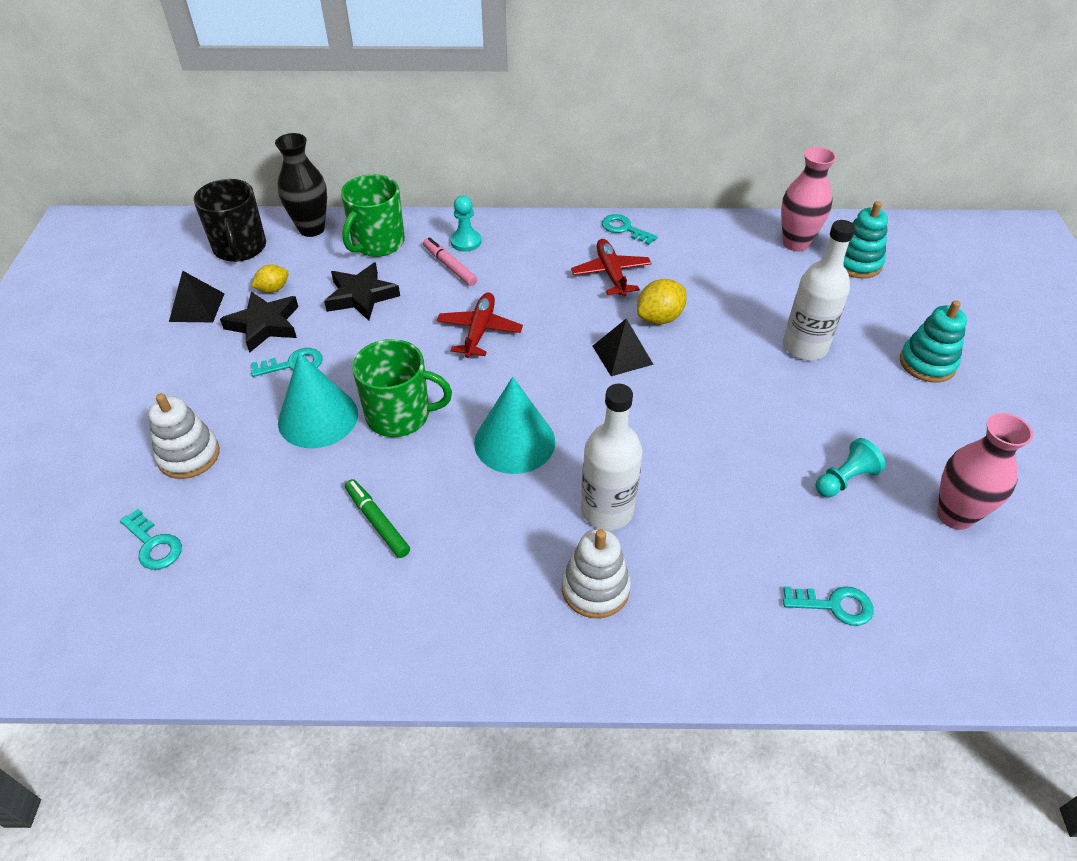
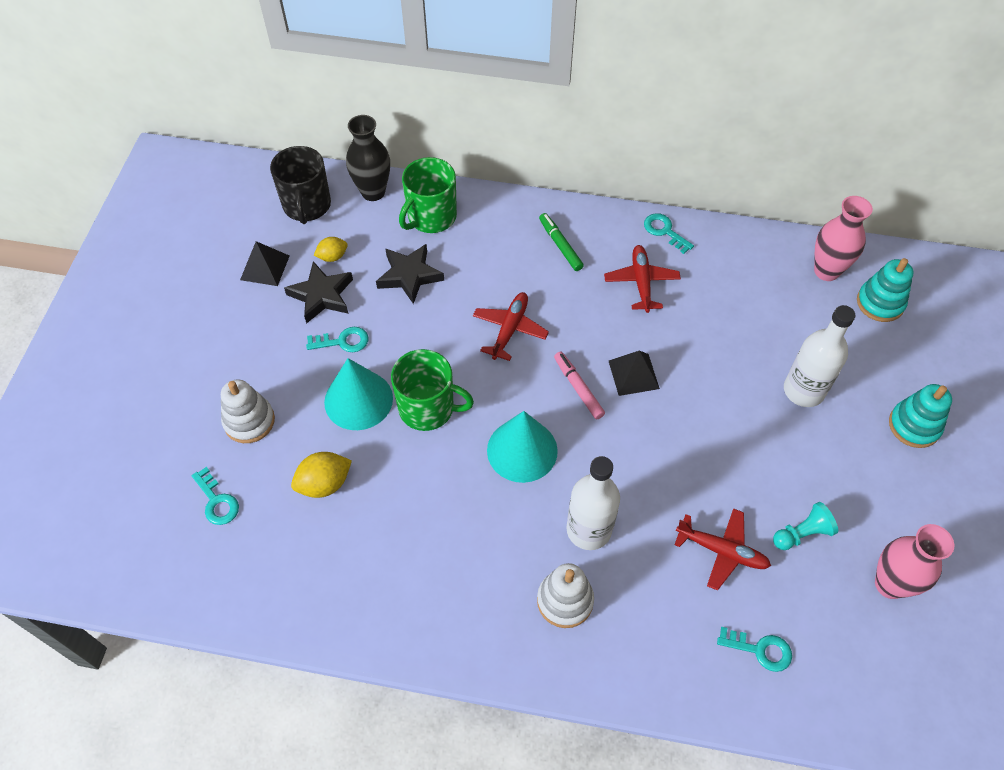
camera: 10 degrees right, 10 degrees up
(377, 522) = (396, 510): green marker -> green marker (560, 245)
(449, 266) = (493, 253): pink marker -> pink marker (578, 388)
(466, 242) = (512, 226): turquoise pawn -> none
(659, 318) = (676, 339): yellow lemon -> yellow lemon (324, 484)
(762, 510) = (722, 551): none -> red plane

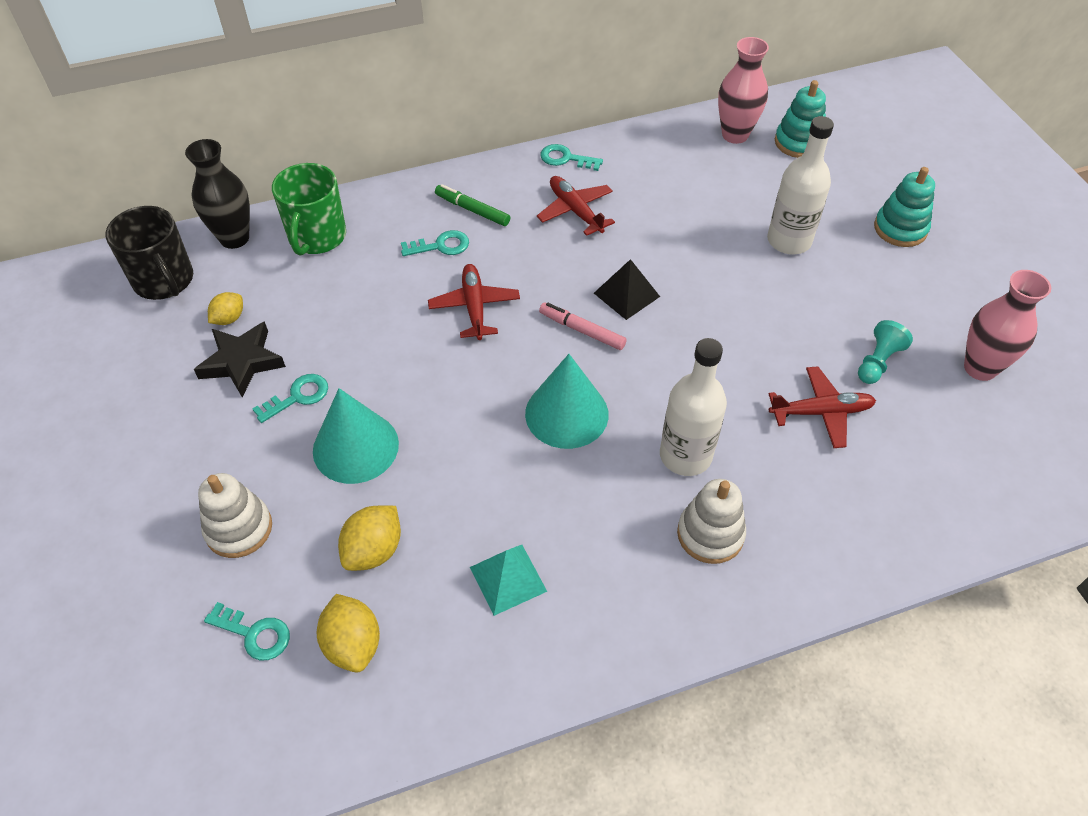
camera: 30 degrees left, 5 degrees down
(264, 267) = (153, 362): black pyramid -> none
(272, 543) = (353, 644): none -> yellow lemon
(399, 554) = (508, 579): none -> turquoise pyramid
(409, 275) = (331, 301): black star -> none
(428, 408) = (439, 419): green mug -> none
(760, 649) = (918, 482): turquoise key -> turquoise key (440, 246)

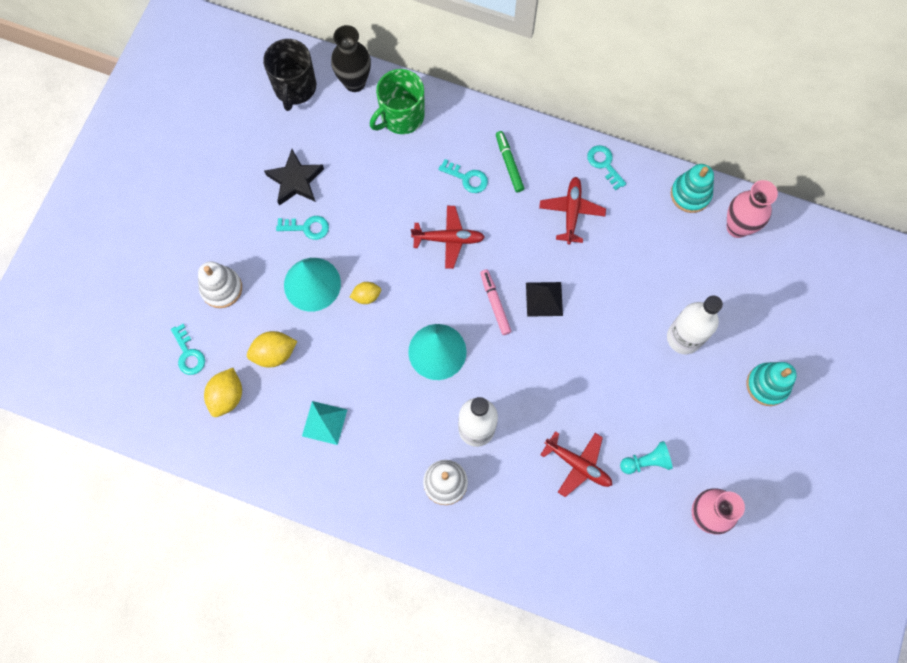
camera: 40 degrees right, 20 degrees up
(229, 318) = (310, 143): yellow lemon -> yellow lemon (366, 296)
(474, 307) = (449, 239): red plane -> red plane turned 60 degrees clockwise
(798, 142) = (775, 266): turquoise stacking toy -> turquoise stacking toy (690, 194)

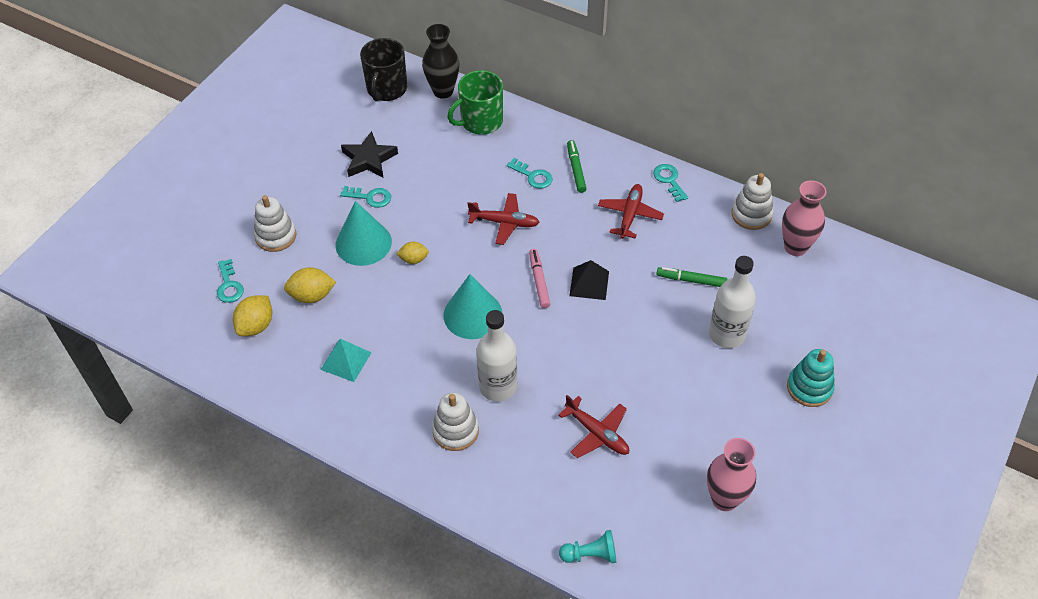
camera: 10 degrees right, 20 degrees down
(642, 281) = (691, 280): none -> green marker
(646, 461) = (670, 440): turquoise pawn -> turquoise pawn (590, 554)
(690, 194) = (751, 214): turquoise stacking toy -> white stacking toy

